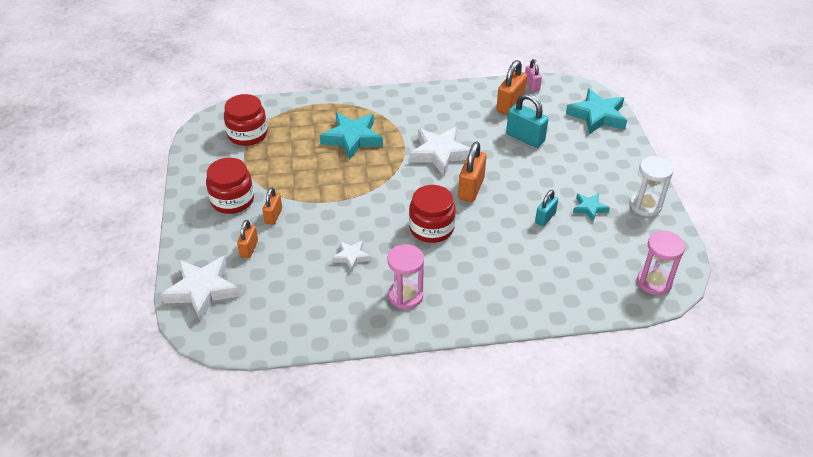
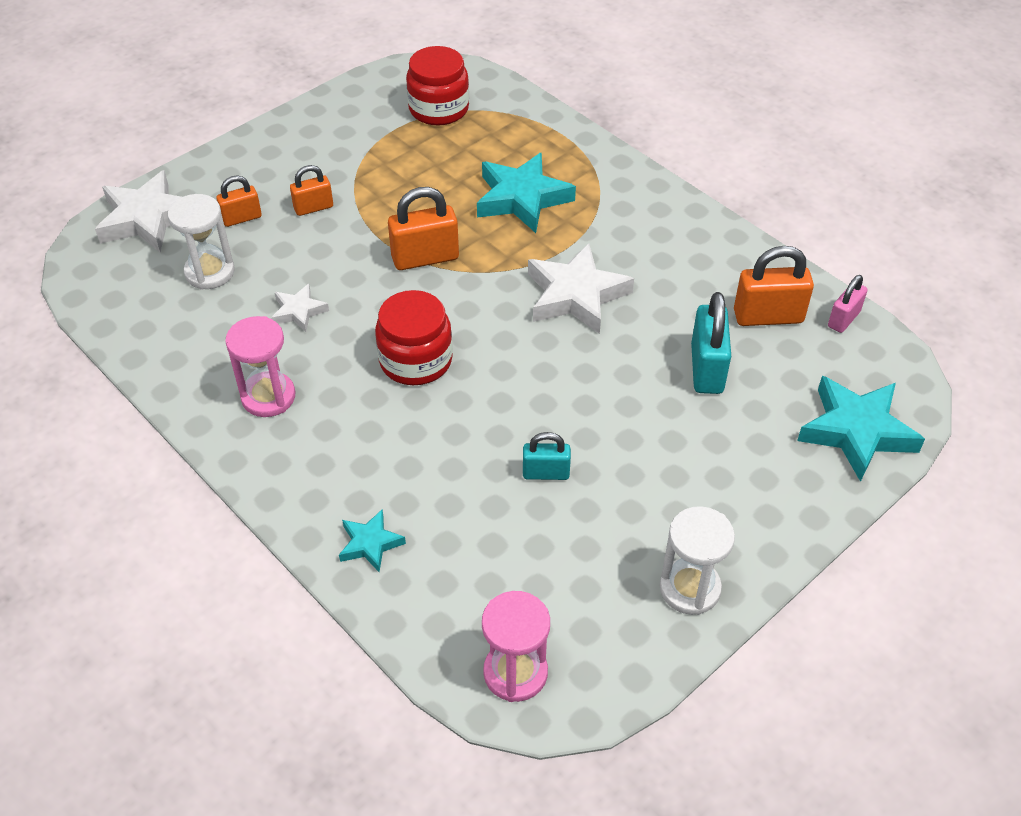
camera: 55 degrees right, 5 degrees up
(232, 200) = (311, 161): red jar -> none
(281, 281) = (210, 272): none -> white hourglass
(471, 188) = (533, 362): orange padlock -> orange padlock (425, 258)
(589, 208) = (615, 517): turquoise star -> turquoise star (370, 543)

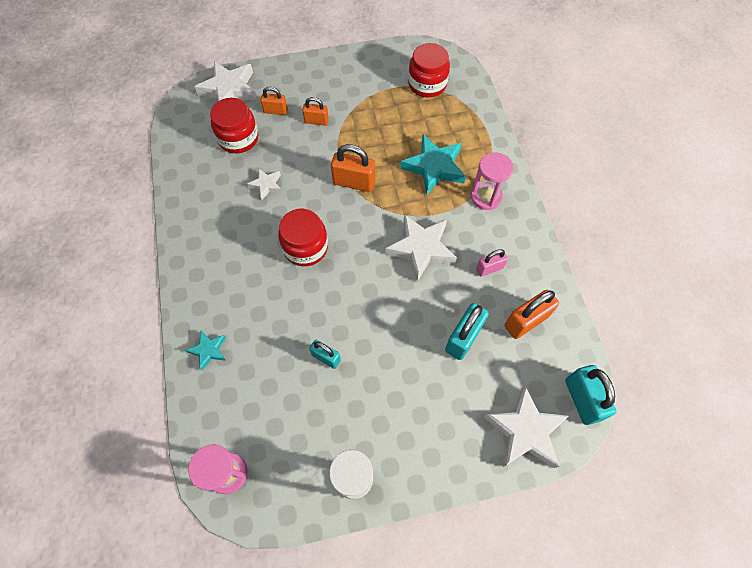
camera: 30 degrees right, 15 degrees up
(210, 272) = (238, 138): white hourglass -> red jar
(268, 397) = (217, 231): pink hourglass -> pink hourglass (486, 197)
(768, 316) = (526, 321): orange padlock -> orange padlock turned 60 degrees counterclockwise
(843, 319) = (573, 348): pink padlock -> pink padlock (489, 268)
(856, 431) = (525, 431): turquoise star -> white star
(895, 367) = (582, 399): none -> turquoise padlock

